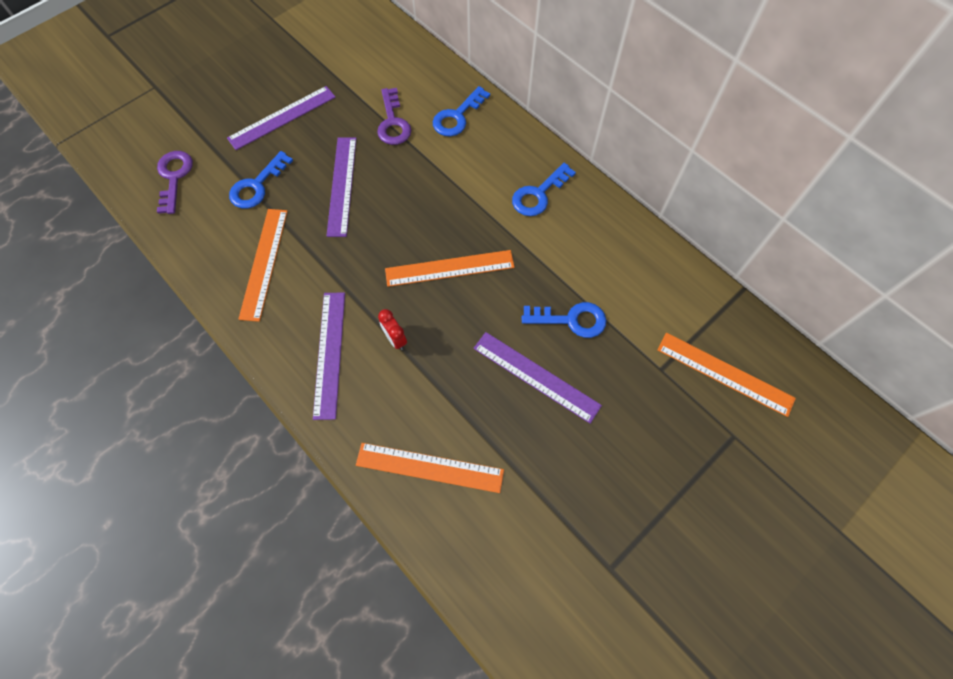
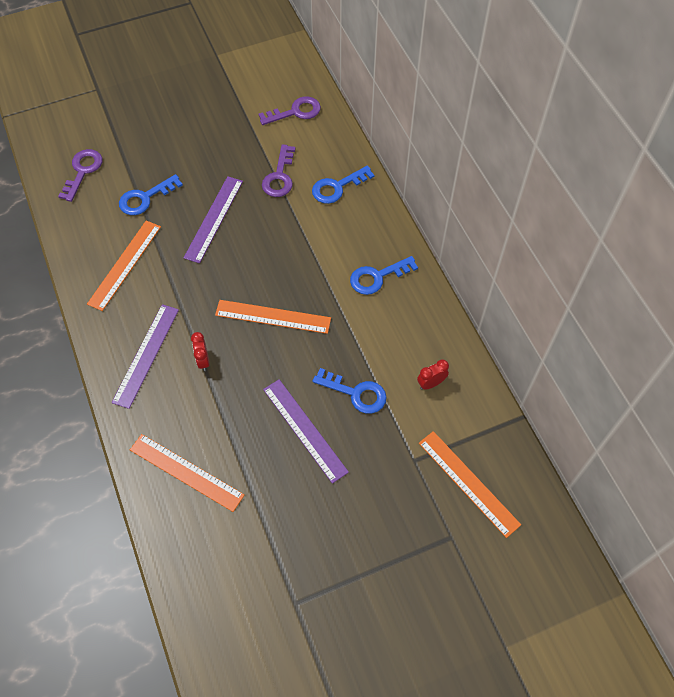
camera: 20 degrees right, 5 degrees down
(282, 117) = (189, 145): purple ruler -> none
(381, 54) = (295, 112): none -> purple key
(641, 285) = (431, 383): none -> red clock

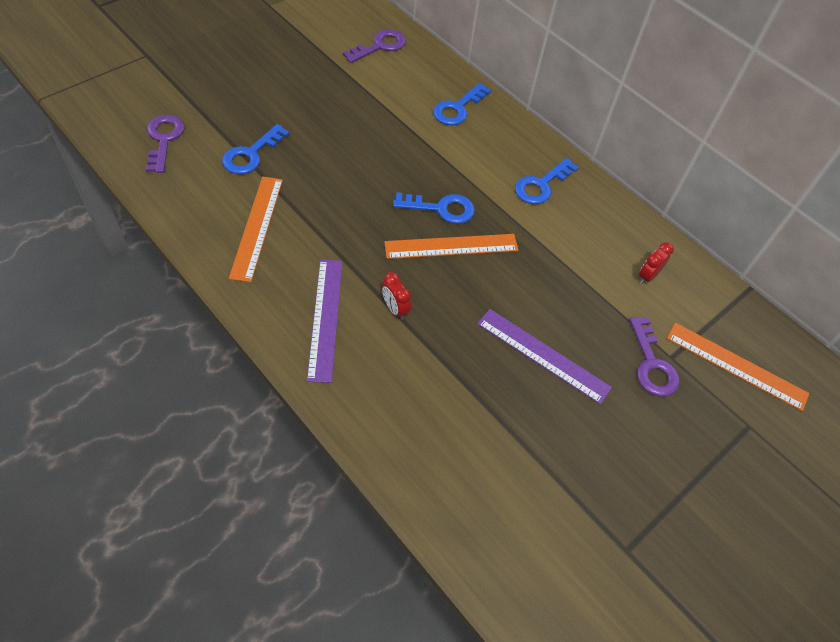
camera: 25 degrees left, 5 degrees down
(186, 472) = (432, 437): orange ruler -> none
(213, 218) = (339, 161): purple ruler -> none
(279, 177) = (392, 108): purple key -> purple key (652, 364)
(356, 393) = (578, 304): blue key -> blue key (441, 209)

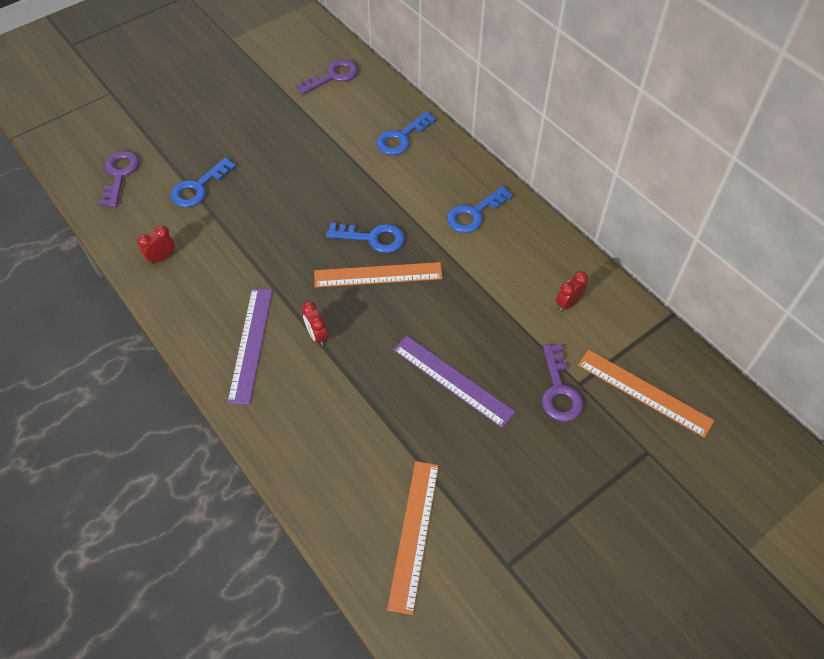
camera: 10 degrees right, 0 degrees up
(218, 227) = (162, 257): none -> red clock
(256, 227) = (196, 257): orange ruler -> orange ruler (413, 534)

